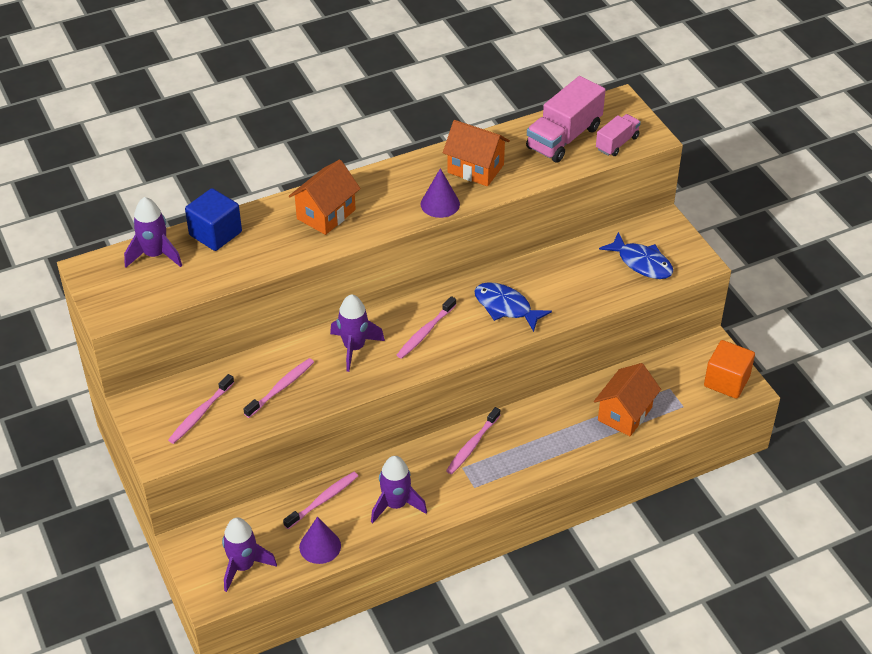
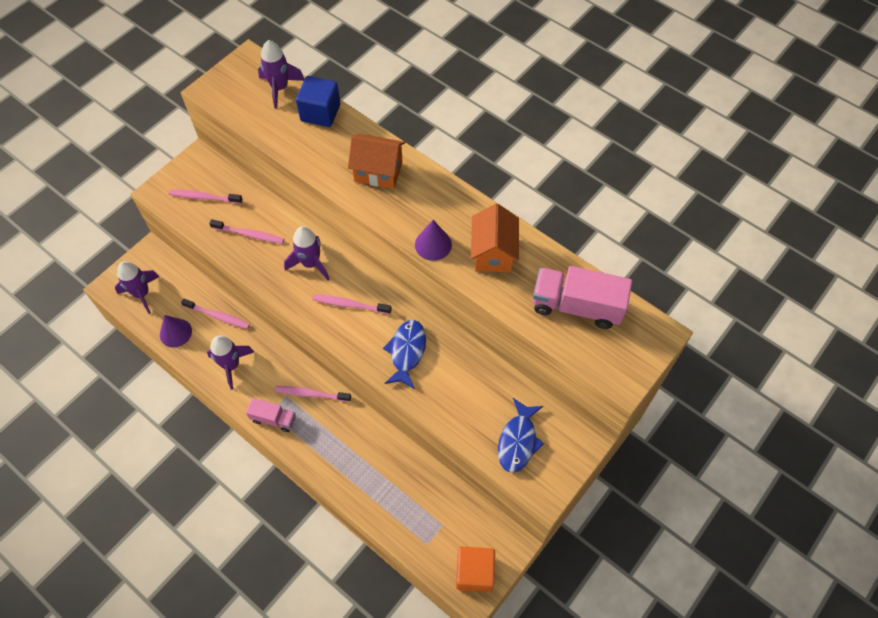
camera: 65 degrees right, 15 degrees up
(617, 143) = (596, 353): pink truck -> pink truck (273, 419)
(625, 414) = (395, 498): orange house -> none

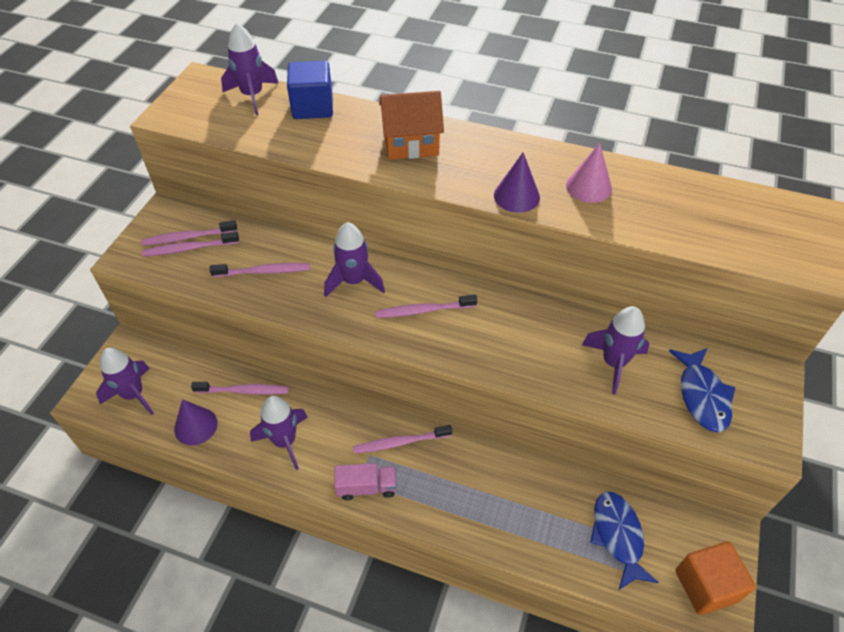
camera: 20 degrees left, 10 degrees down
(207, 187) = (188, 237): none -> pink toothbrush
(407, 352) = (518, 340): blue fish -> blue fish (618, 536)
(467, 393) = (613, 363): none -> purple rocket
(493, 253) = (588, 187): orange house -> pink cone
(576, 306) = (714, 212): pink truck -> none

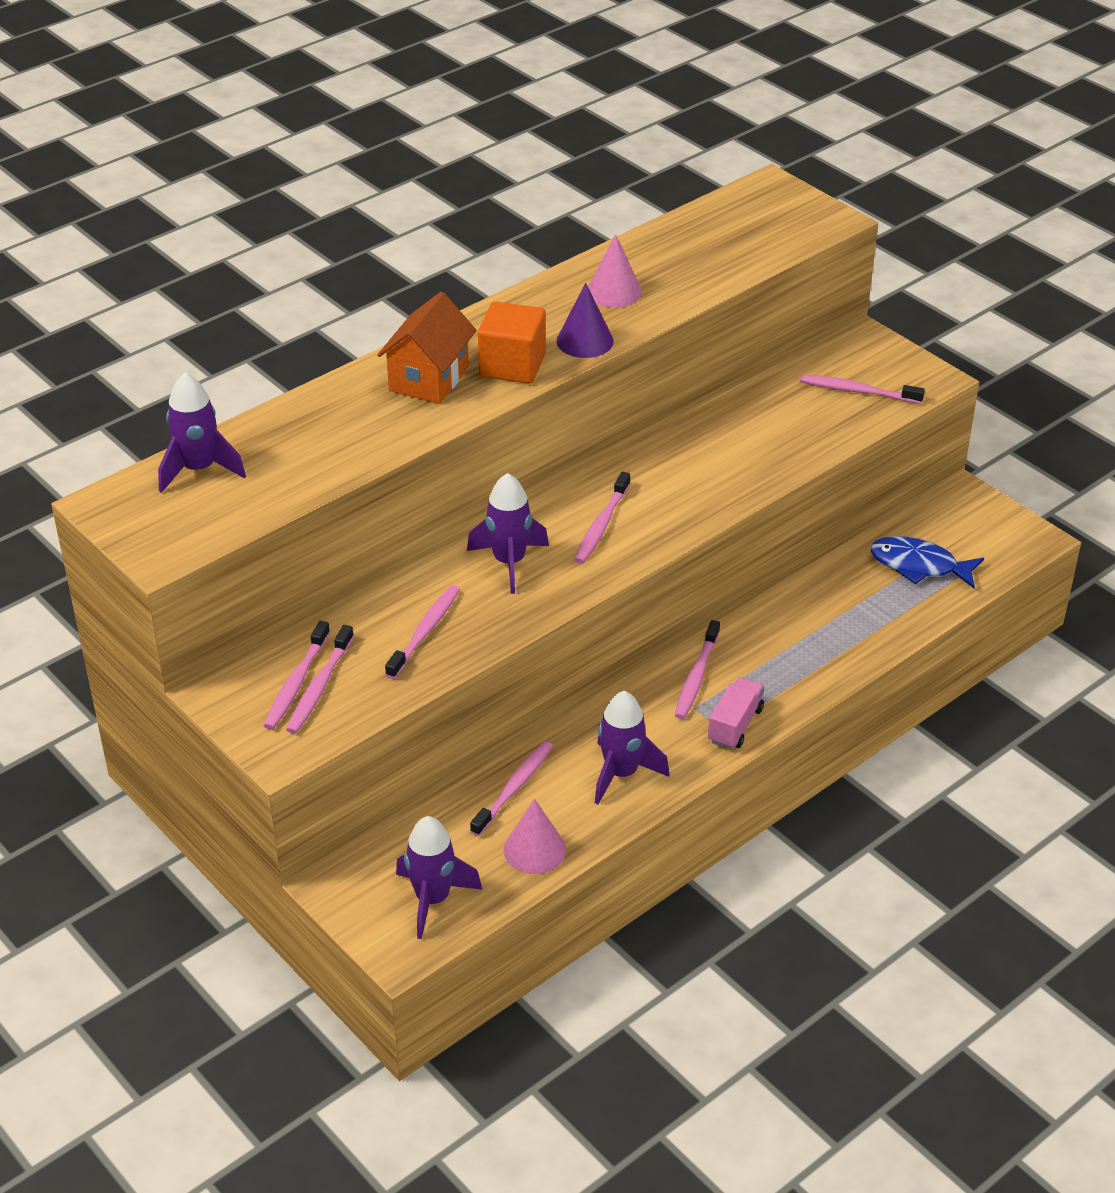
camera: 60 degrees left, 10 degrees down
(196, 426) = (534, 849): purple cone -> pink cone
(312, 107) = (278, 428): blue cube -> none
(613, 363) = (779, 426): purple rocket -> none
(702, 396) = (858, 391): blue fish -> pink toothbrush
(706, 585) = (1003, 534): orange cube -> orange cube (512, 365)

